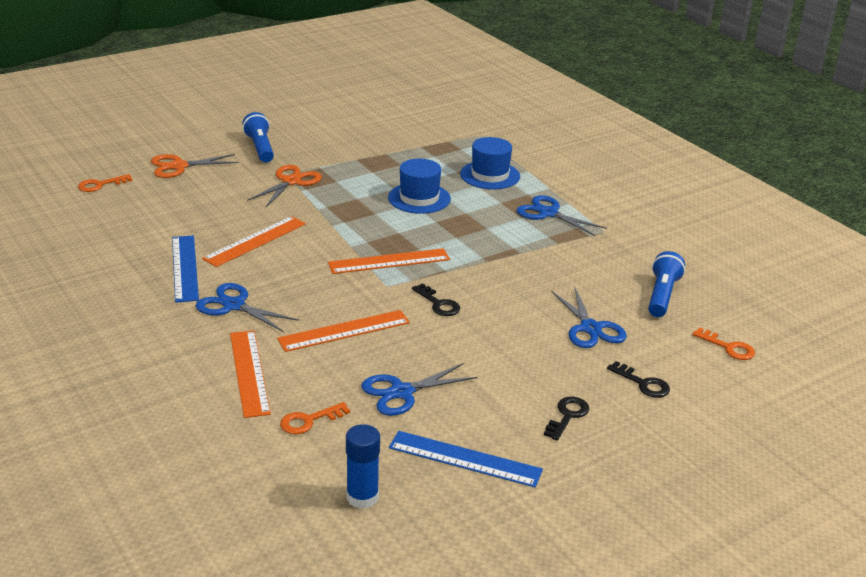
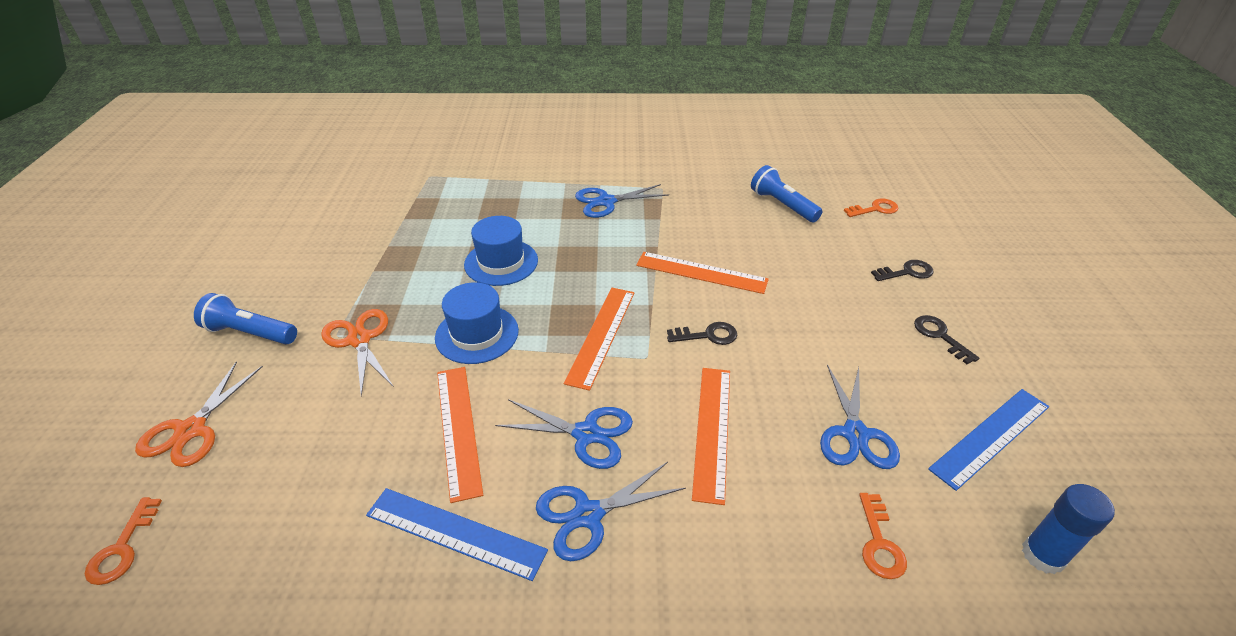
camera: 55 degrees left, 10 degrees up
(249, 372) = (750, 563): orange ruler -> orange ruler (701, 272)
(490, 175) = (507, 203): blue hat -> blue hat (477, 334)
(590, 328) = (809, 262): blue scissors -> blue scissors (586, 434)

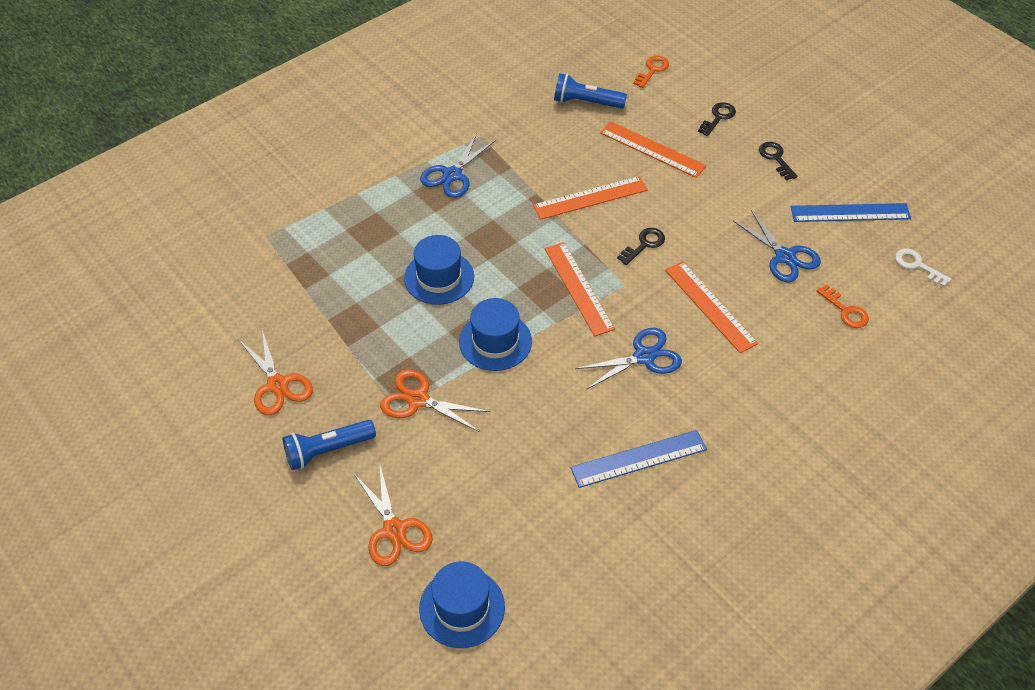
camera: 40 degrees left, 10 degrees up
(122, 548) = (462, 607): orange key -> blue hat
(293, 267) = (277, 385): none -> orange scissors
(458, 429) = (566, 407): orange ruler -> orange ruler (652, 149)
(588, 514) = (696, 399): blue scissors -> none
(940, 336) = (776, 158): black key -> black key turned 45 degrees clockwise
(990, 437) = (850, 213): blue ruler -> blue ruler turned 75 degrees clockwise
(1043, 555) = (917, 266): blue glue stick -> white key

